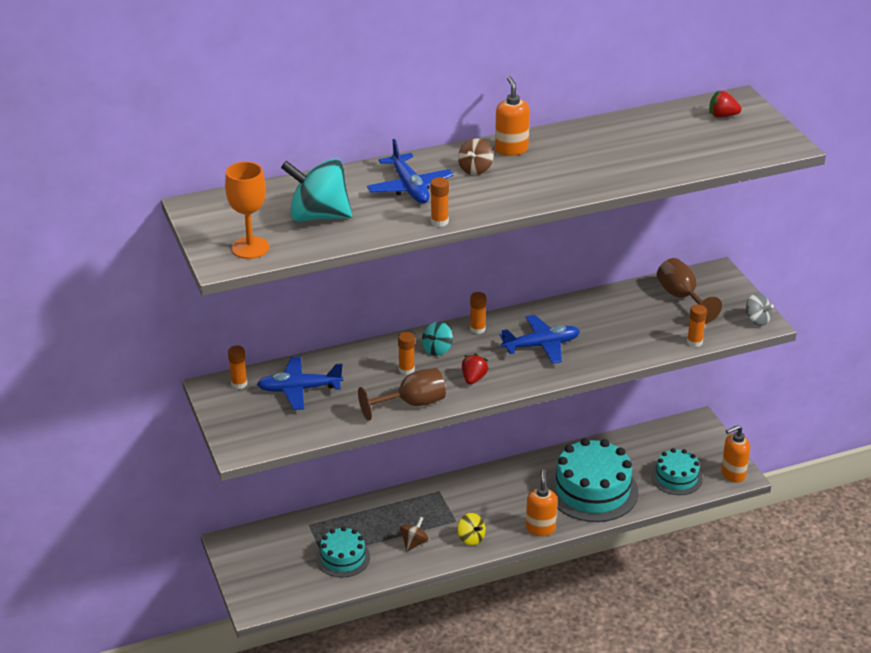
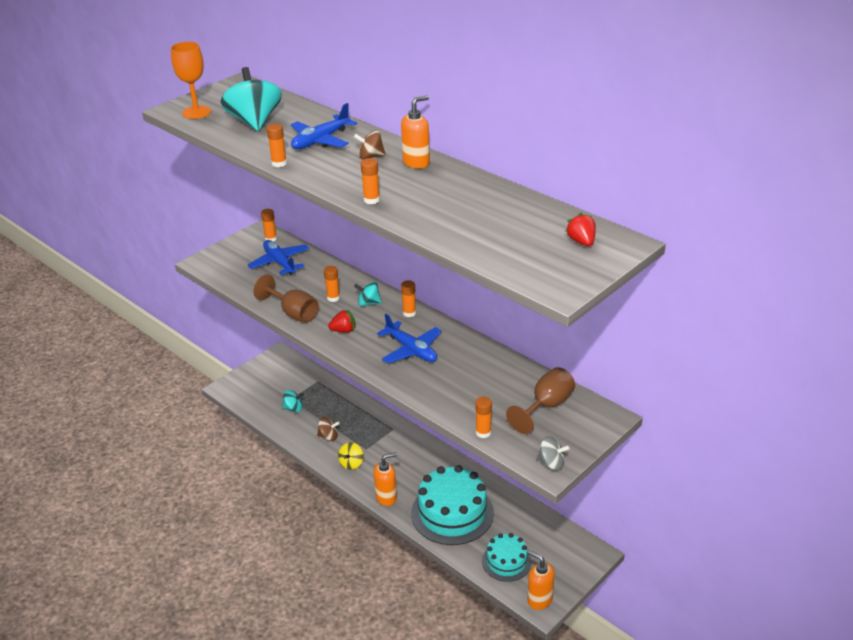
camera: 65 degrees right, 0 degrees up
(343, 558) = (293, 408): turquoise cake -> turquoise spinning top
(566, 189) = (371, 200): none -> orange glue stick
(757, 320) = (551, 463): grey spinning top -> grey spinning top turned 90 degrees counterclockwise

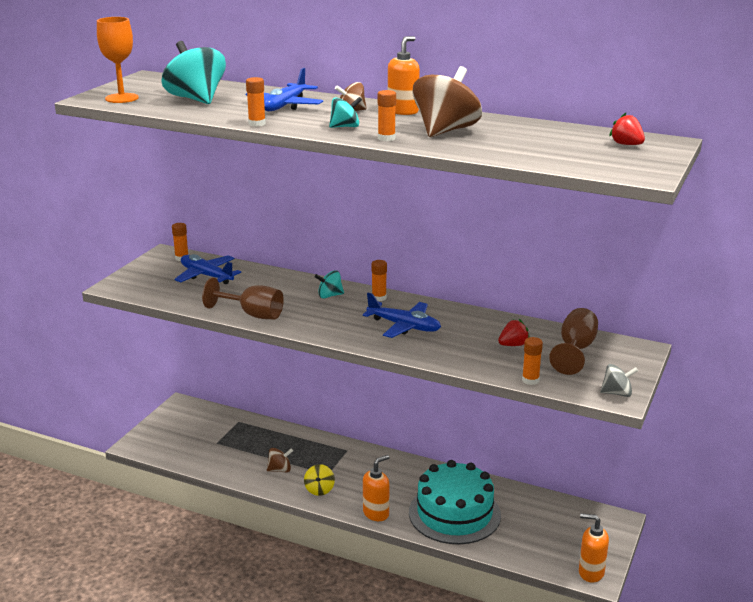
camera: 20 degrees left, 10 degrees down
(293, 408) = (225, 451): turquoise spinning top -> turquoise spinning top (345, 127)
(333, 298) = (288, 296): orange glue stick -> none
(343, 330) = (319, 321): red strawberry -> red strawberry (513, 345)
(431, 197) = (445, 131): none -> brown spinning top
(506, 561) = (536, 545): turquoise cake -> none

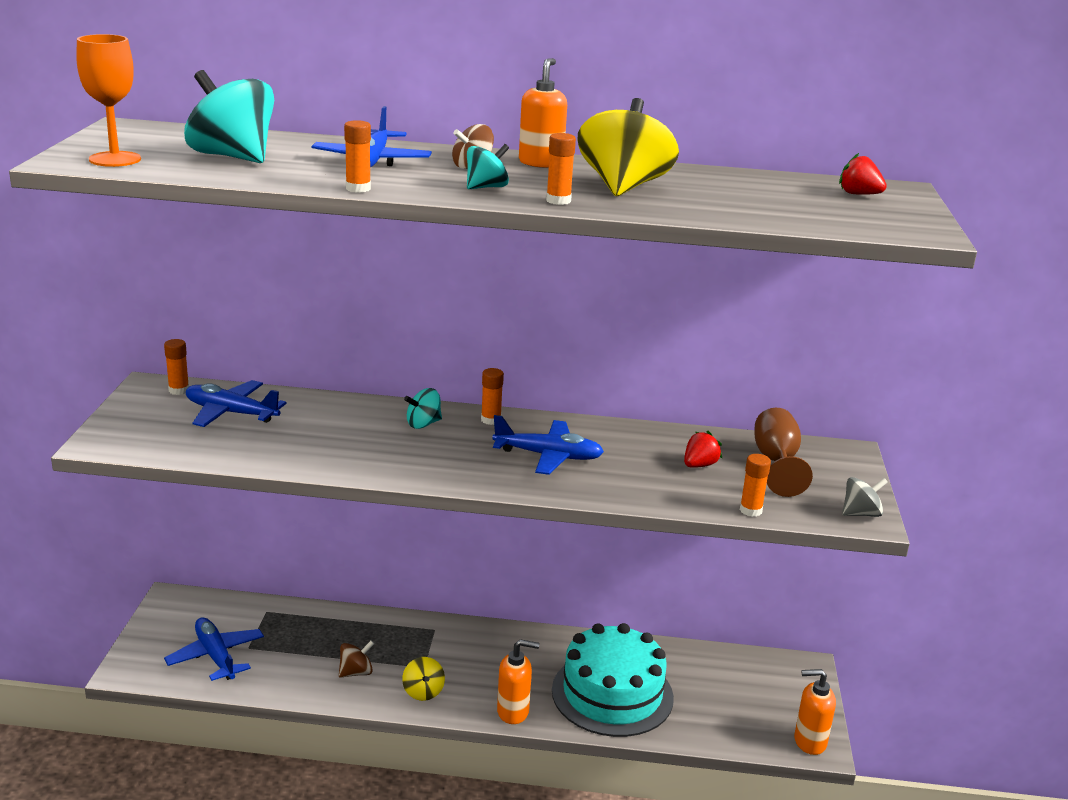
camera: 20 degrees left, 0 degrees up
(193, 445) = (215, 656): none -> blue plane
(252, 314) = (332, 463): brown goblet -> none
(376, 513) = (513, 712): orange soap dispenser -> orange soap dispenser turned 60 degrees clockwise
(445, 131) = (623, 187): brown spinning top -> yellow spinning top

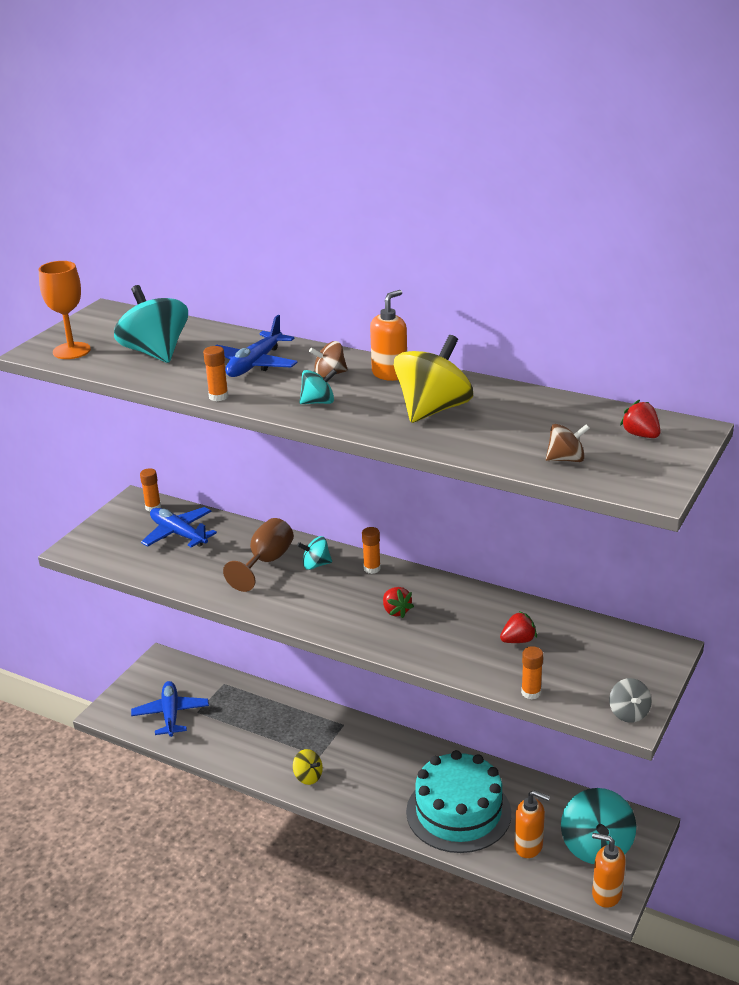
camera: 25 degrees right, 5 degrees up
(356, 672) = (265, 749): brown spinning top -> brown spinning top (566, 459)
(423, 692) = (308, 777): yellow spinning top -> yellow spinning top turned 60 degrees counterclockwise
(513, 712) = (369, 810): orange soap dispenser -> orange soap dispenser (529, 846)
(548, 456) = (396, 611): blue plane -> red strawberry
(558, 201) = (362, 423): orange glue stick -> none
(771, 697) = (596, 846): none -> turquoise spinning top
(776, 462) = (589, 649): brown goblet -> brown goblet (266, 562)
(861, 513) = (628, 713): grey spinning top -> grey spinning top turned 75 degrees clockwise

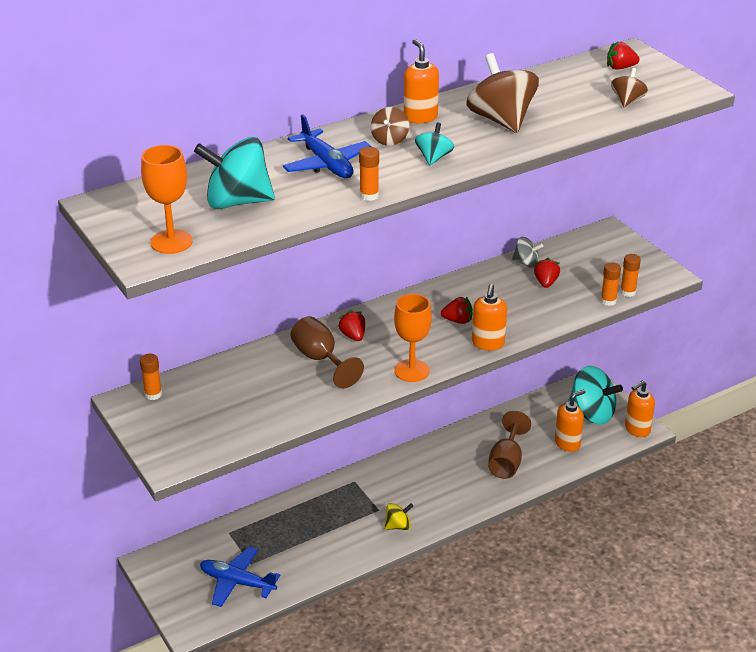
camera: 60 degrees left, 5 degrees up
(178, 534) = (219, 393): blue plane -> none
(293, 614) = (412, 371): none -> orange goblet
(316, 565) = (353, 336): turquoise spinning top -> red strawberry
(372, 568) = (388, 311): orange glue stick -> orange glue stick (627, 292)
(376, 642) = (488, 343): none -> orange soap dispenser
(433, 410) = (501, 120): yellow spinning top -> brown spinning top
(458, 812) = (506, 462): turquoise cake -> brown goblet
(628, 713) = (661, 273): grey spinning top -> grey spinning top (526, 263)

